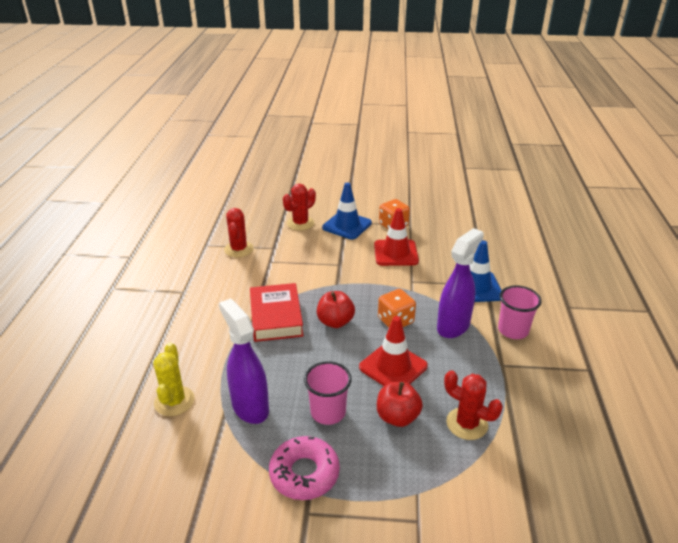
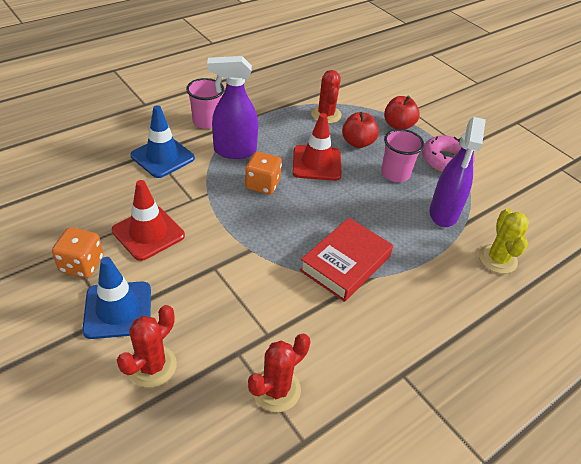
camera: 135 degrees left, 10 degrees up
(174, 401) = (497, 259): yellow cactus -> yellow cactus turned 45 degrees counterclockwise
(300, 223) = (152, 366): red cactus -> red cactus turned 60 degrees counterclockwise
(335, 322) = (305, 219): red apple -> red apple (398, 125)

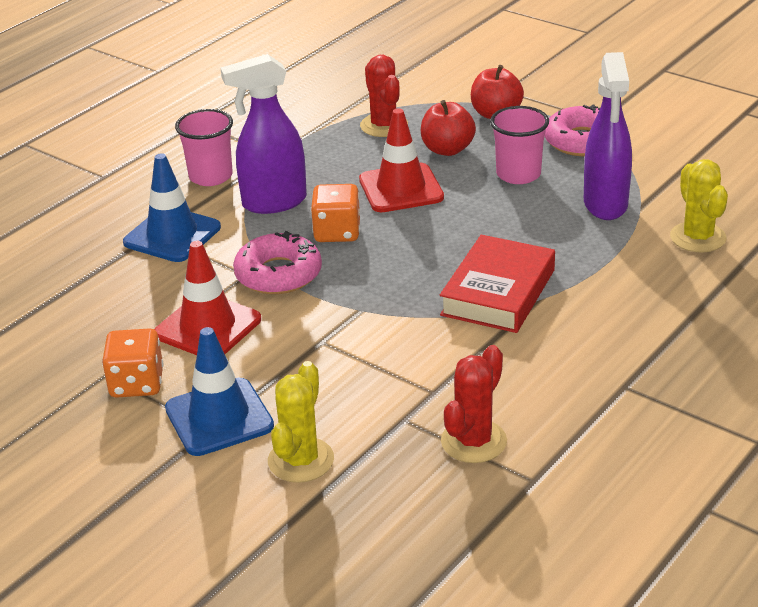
camera: 10 degrees left, 10 degrees down
(152, 366) = (301, 460): red cactus -> yellow cactus
(211, 205) = (278, 274): none -> pink donut

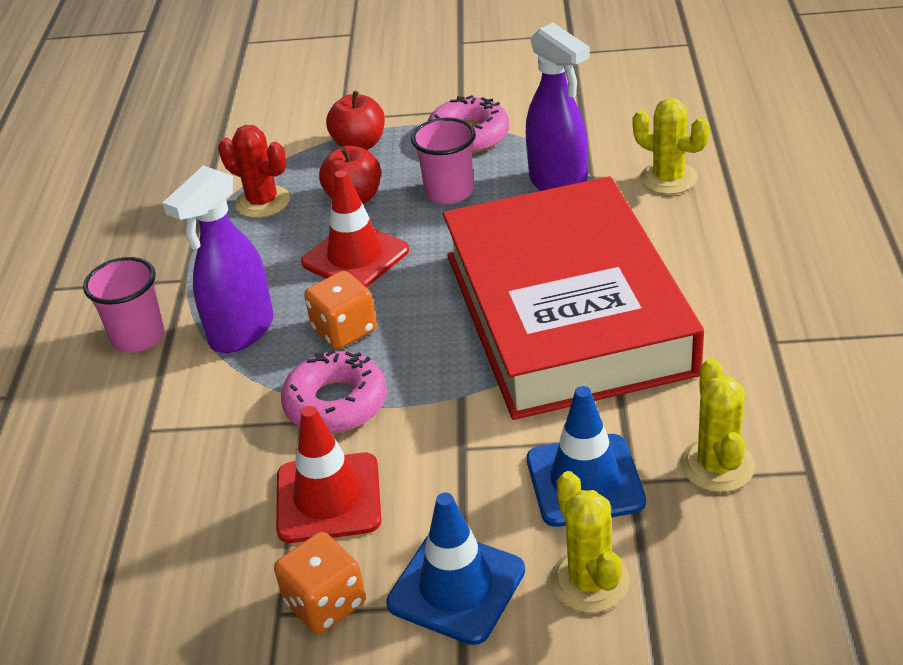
camera: 35 degrees left, 5 degrees up
(172, 235) = (170, 421): blue traffic cone -> blue traffic cone (585, 480)
(473, 441) = (717, 465): red cactus -> yellow cactus
(498, 292) = (566, 312): red book -> red book, size x2.08

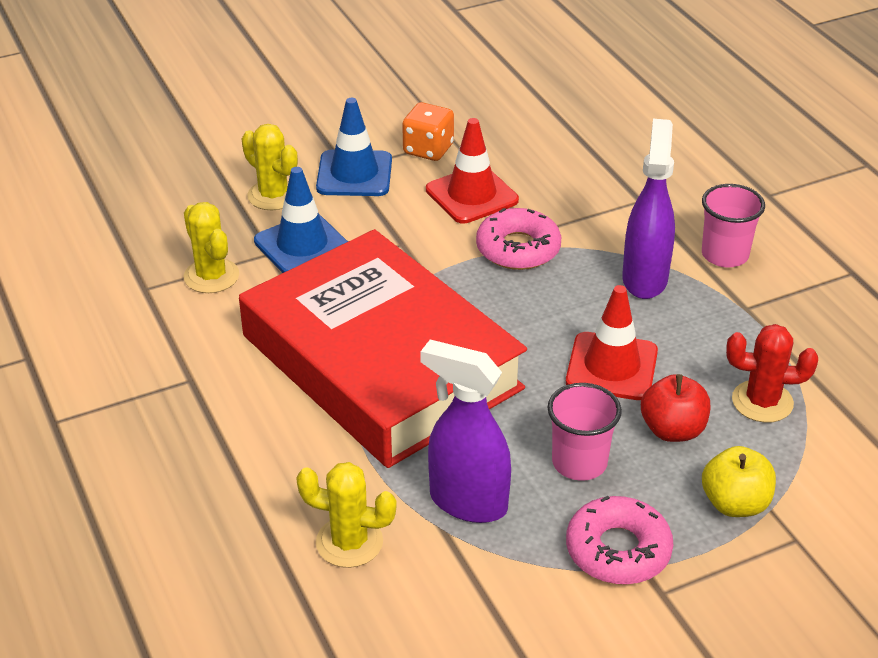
camera: 150 degrees right, 0 degrees up
(344, 330) = (560, 300): orange dice -> none
(359, 144) = (735, 503): red apple -> yellow apple

